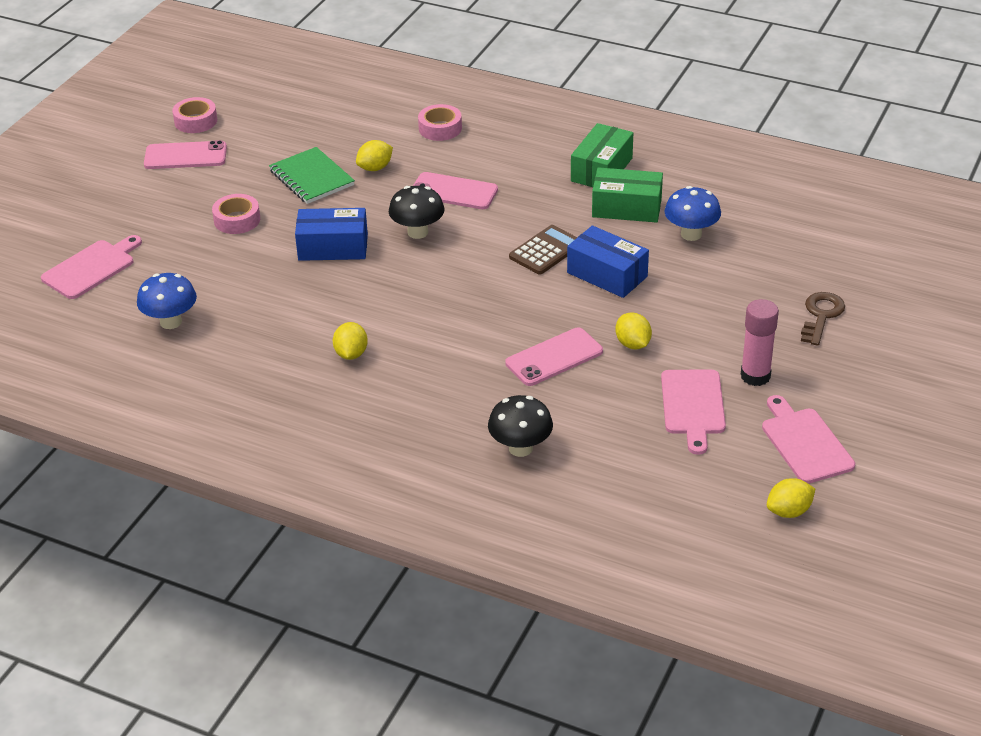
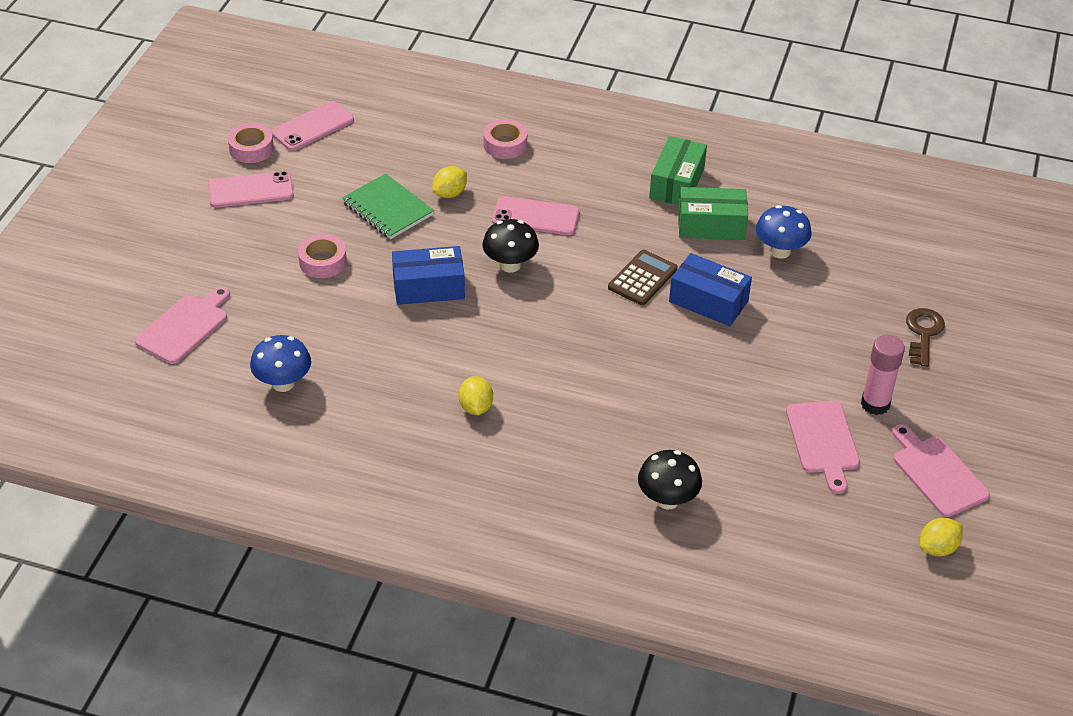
camera: 10 degrees left, 5 degrees up
(554, 357) = (677, 397): pink phone -> pink phone (312, 126)
(633, 344) = (750, 377): yellow lemon -> none

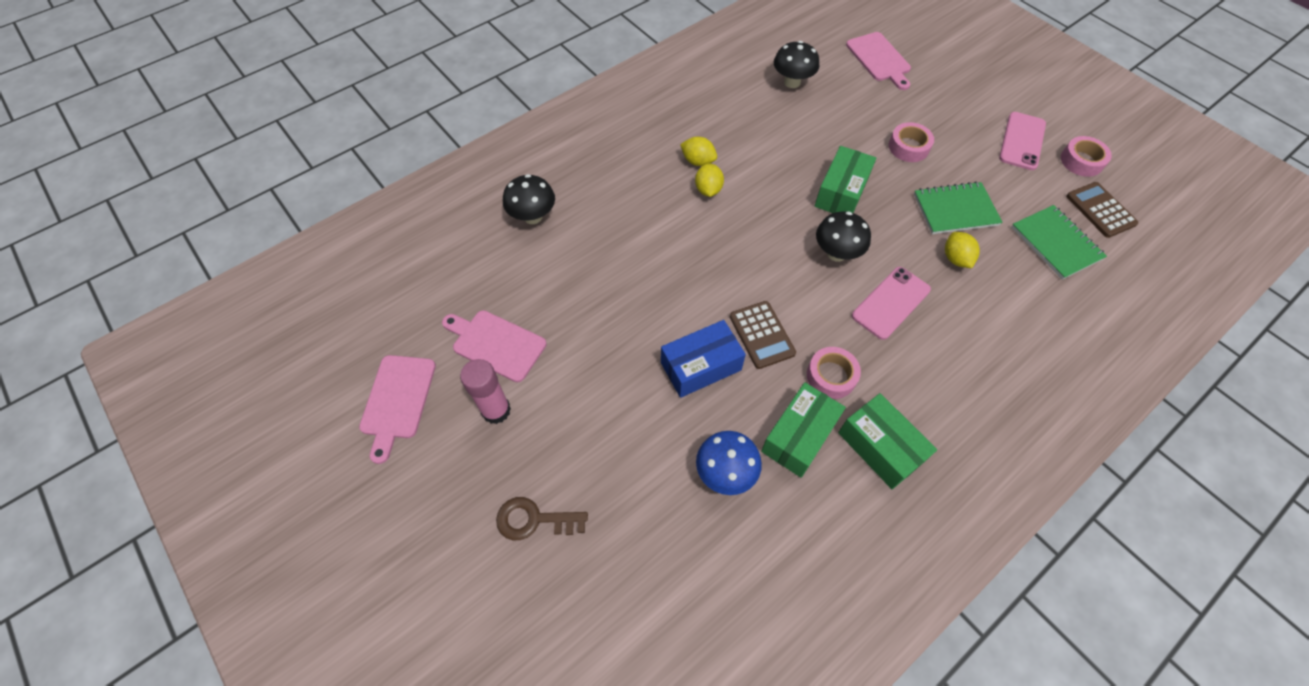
camera: 125 degrees right, 15 degrees up
(283, 383) = (792, 82): blue mushroom -> black mushroom
(312, 126) = (1100, 210): pink phone -> brown calculator
(379, 143) = (1055, 243): none -> green notebook
(428, 287) = (841, 192): blue box -> green box
(505, 144) = (1013, 335): pink tape -> pink tape (831, 376)
(923, 333) = (534, 520): brown key -> brown key turned 135 degrees clockwise
(937, 473) = (397, 400): pink cutting board -> pink cutting board turned 90 degrees clockwise
(937, 548) = (345, 346): yellow lemon -> yellow lemon (708, 190)

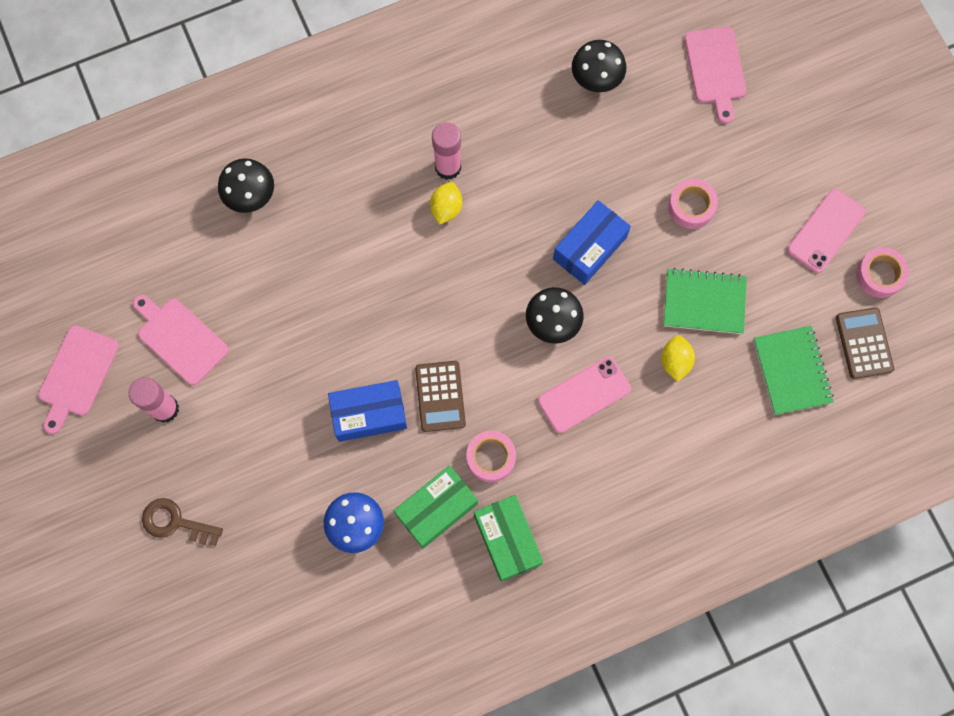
camera: 15 degrees right, 15 degrees up
(698, 161) = (448, 167): yellow lemon -> pink glue stick
(841, 192) = (589, 248): green box -> blue box

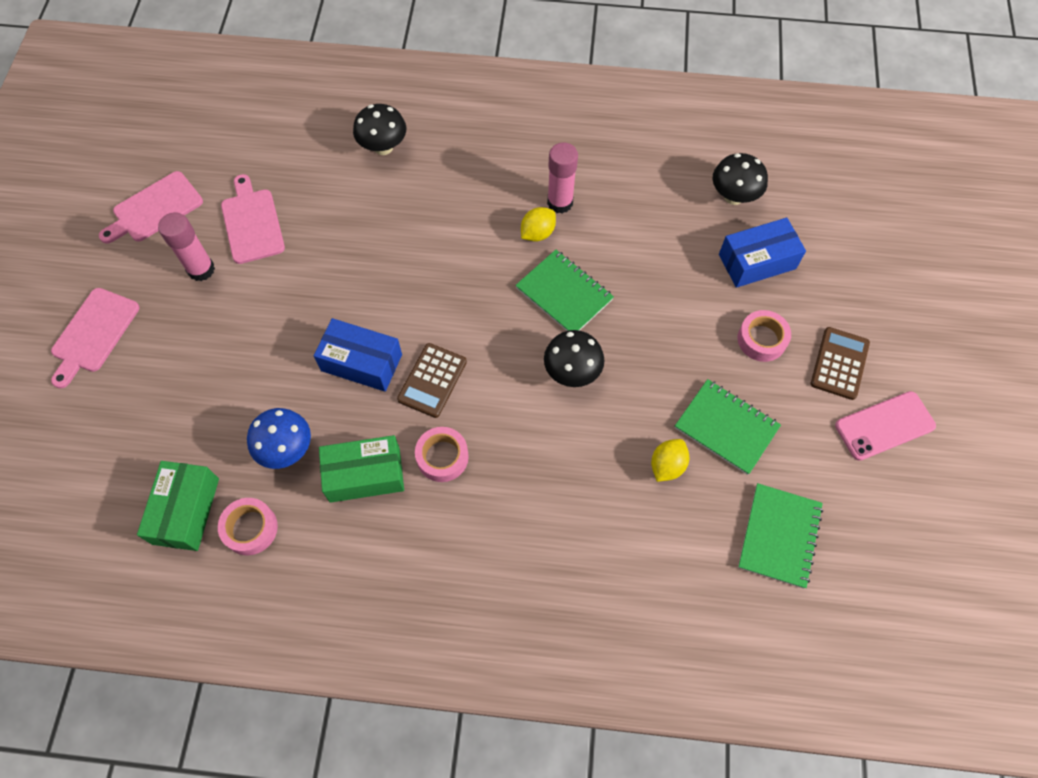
camera: 30 degrees right, 10 degrees down
(175, 522) = (142, 362): brown key -> none
(504, 255) = (564, 294): none -> green notebook
(507, 540) = (410, 539): green box -> green box (186, 511)
(584, 395) = (562, 449): pink phone -> none
(589, 248) = (645, 327): blue box -> blue box (757, 261)
(715, 69) = (850, 238): pink cutting board -> pink cutting board (94, 334)
(864, 343) = (869, 550): brown calculator -> brown calculator (839, 363)
(879, 275) = (920, 494): pink tape -> pink tape (250, 528)

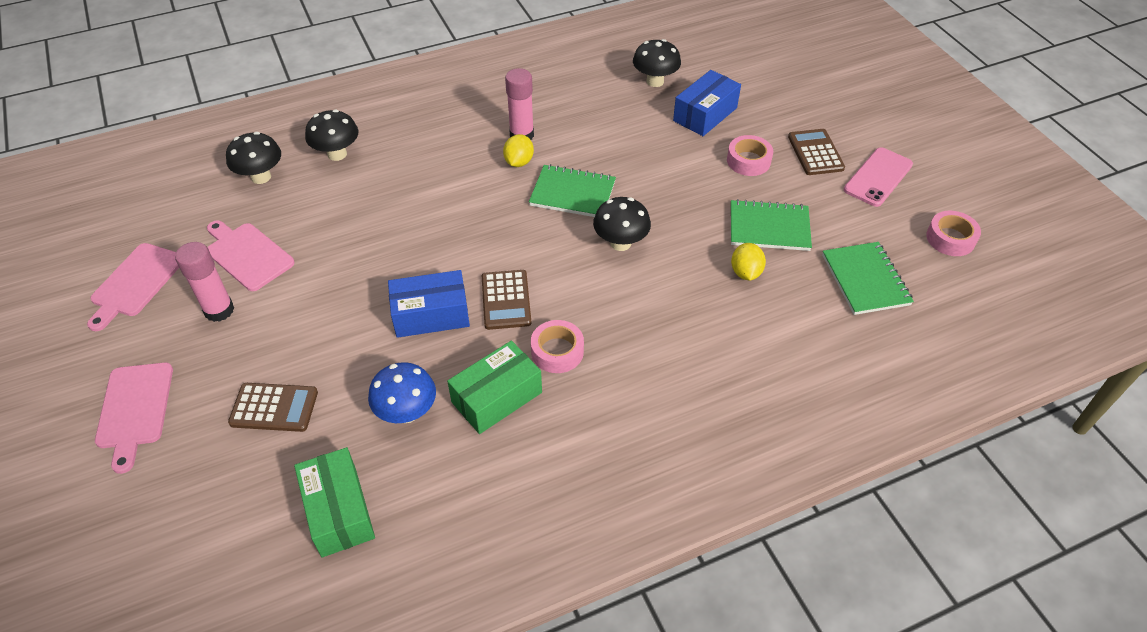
camera: 30 degrees left, 15 degrees down
(191, 388) = (274, 408): none -> brown calculator
(250, 528) = (416, 493): pink tape -> pink tape (950, 239)
(307, 143) = (261, 177): none -> black mushroom

